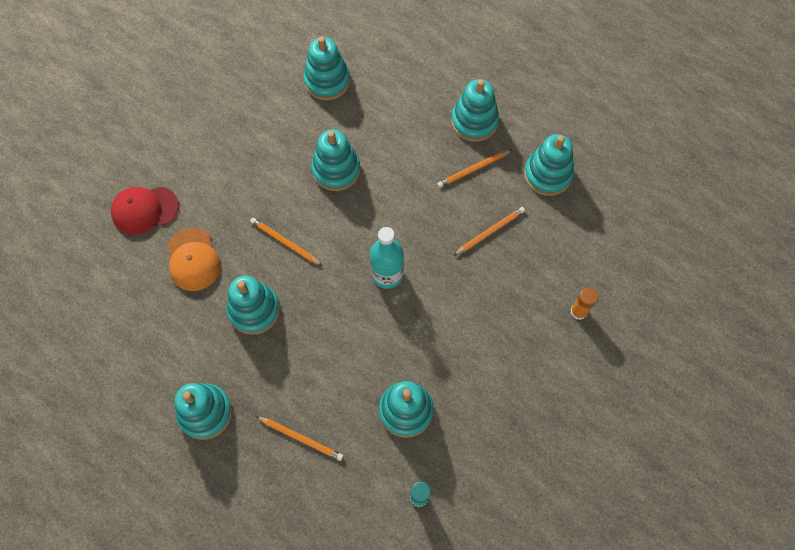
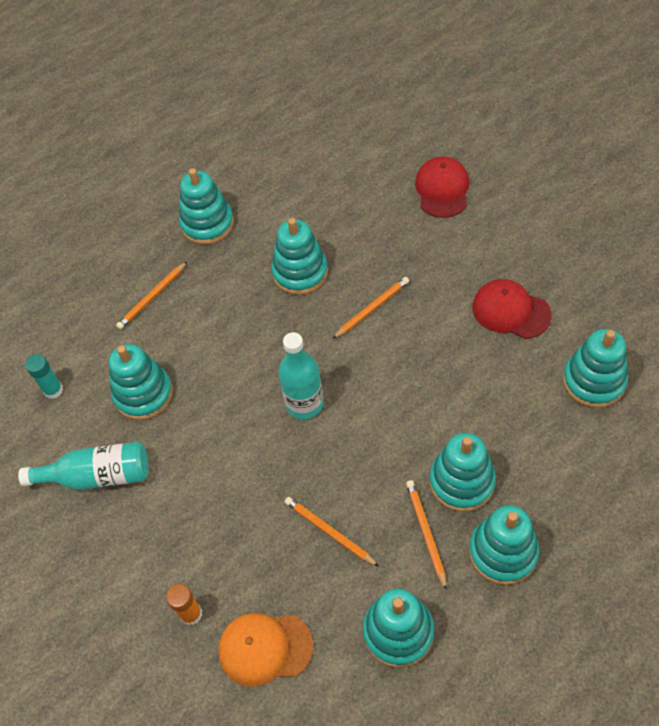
camera: 110 degrees right, 10 degrees down
(193, 259) = (373, 226): orange cap -> orange cap (265, 648)
(272, 141) = (510, 311): none -> red cap
(336, 170) = (456, 372): turquoise stacking toy -> turquoise stacking toy (461, 482)
(490, 232) = (329, 532): orange pencil -> orange pencil turned 150 degrees clockwise
(491, 423) = (97, 475): none -> turquoise bottle

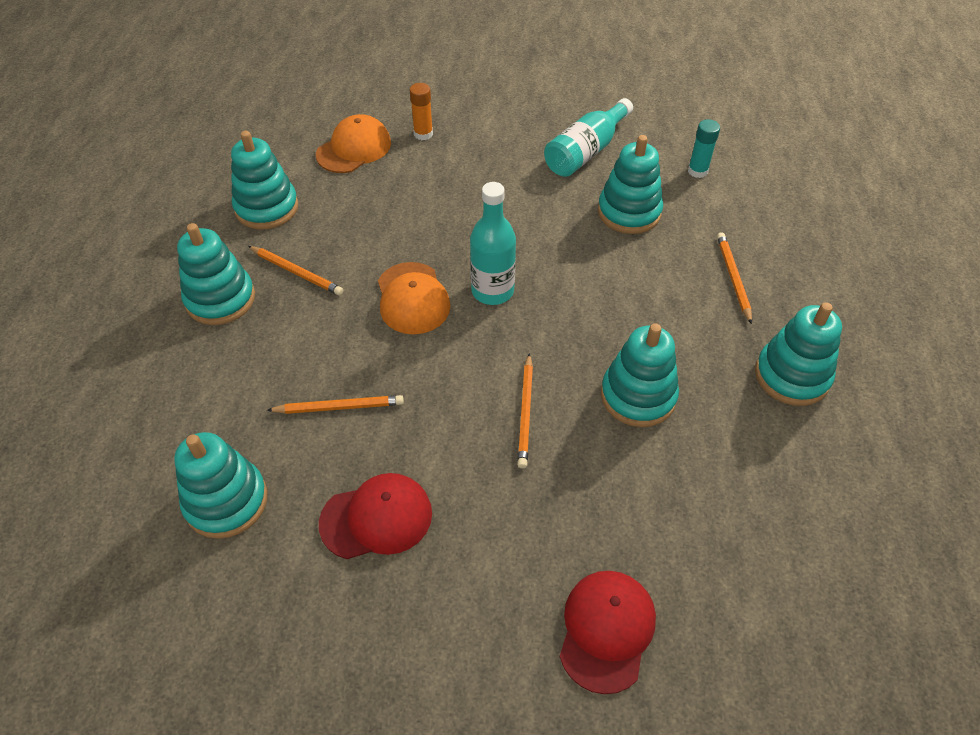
camera: 130 degrees right, 5 degrees down
(329, 532) = (375, 227): orange pencil -> orange pencil (339, 407)
(363, 440) = (412, 298): none -> orange cap
(442, 189) = (606, 630): red cap -> red cap turned 120 degrees counterclockwise
(461, 482) = (296, 324): turquoise stacking toy -> none

